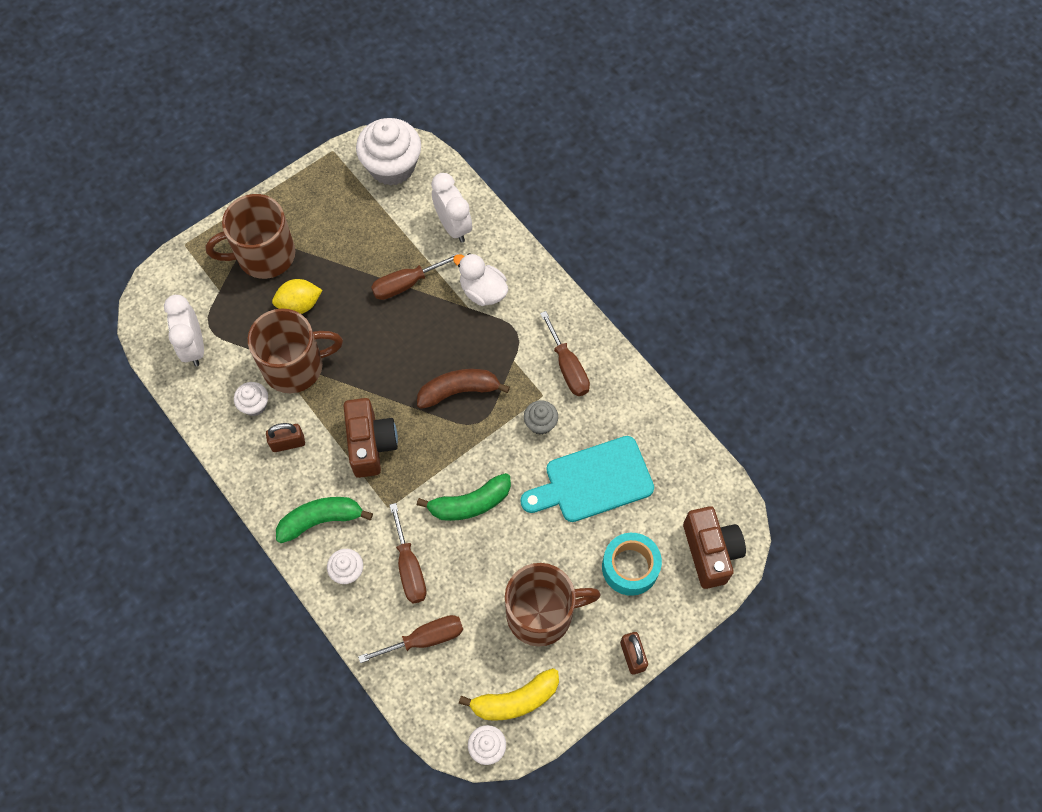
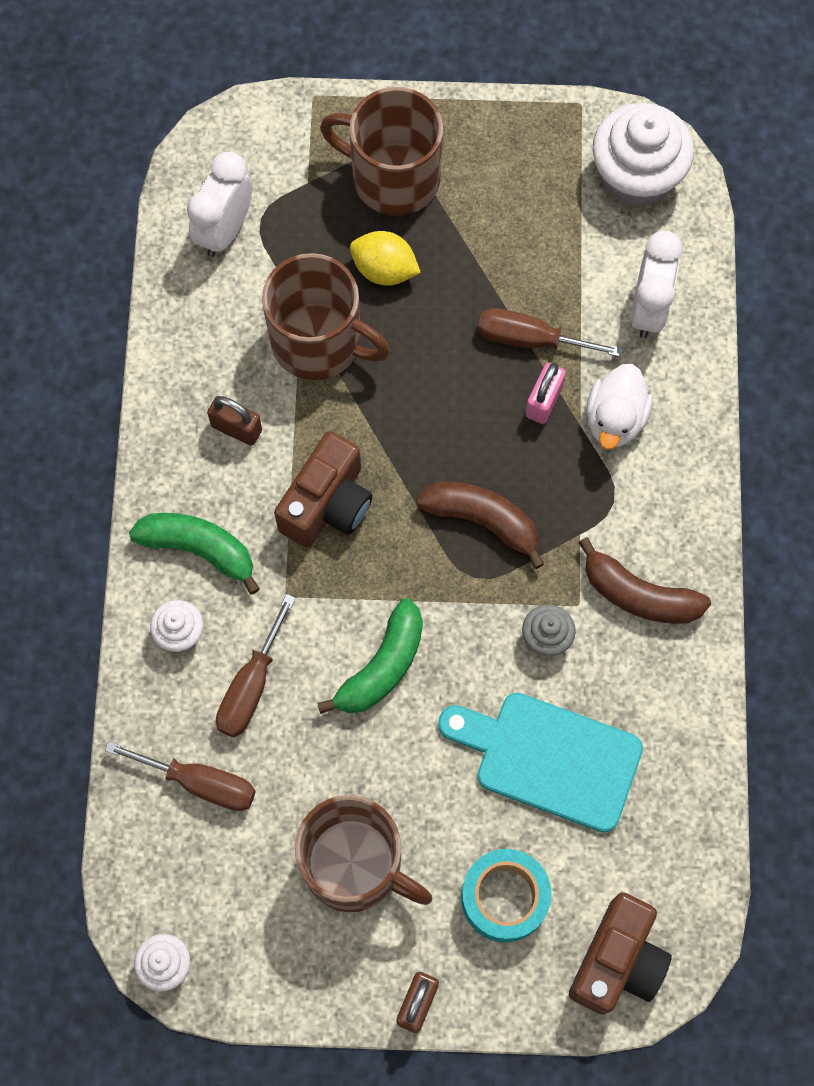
camera: 40 degrees right, 5 degrees up
(254, 405) = (236, 353): white cupcake -> none
(439, 309) = (544, 401): none -> pink padlock
(470, 503) = (382, 667): green banana -> green banana turned 75 degrees counterclockwise
(483, 291) = (615, 419): white duck -> white duck turned 150 degrees counterclockwise
(515, 700) = (241, 938): yellow banana -> none
(568, 367) = (638, 594): brown screwdriver -> brown banana

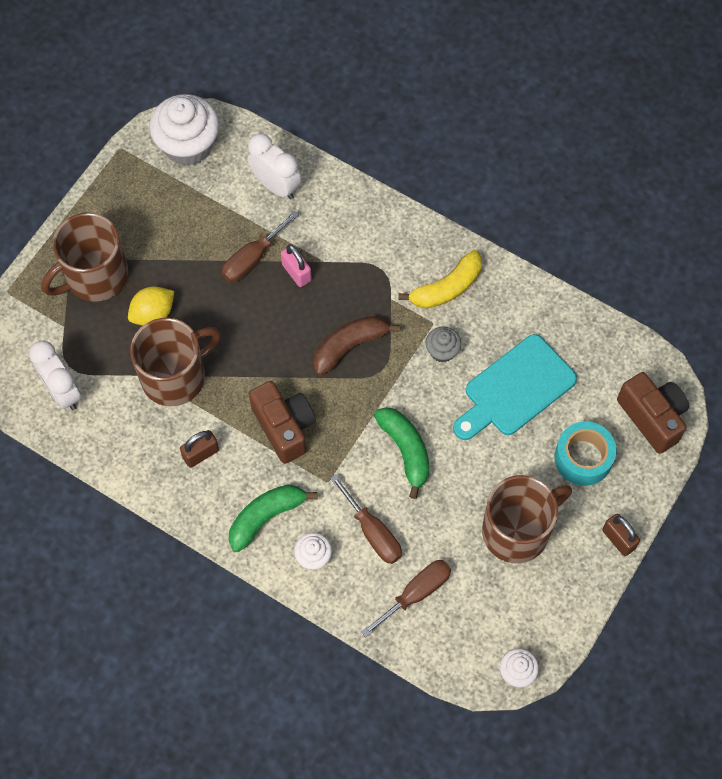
camera: 60 degrees left, 5 degrees down
(615, 419) = (332, 241): white duck -> none
(638, 594) = (446, 288): brown banana -> yellow banana

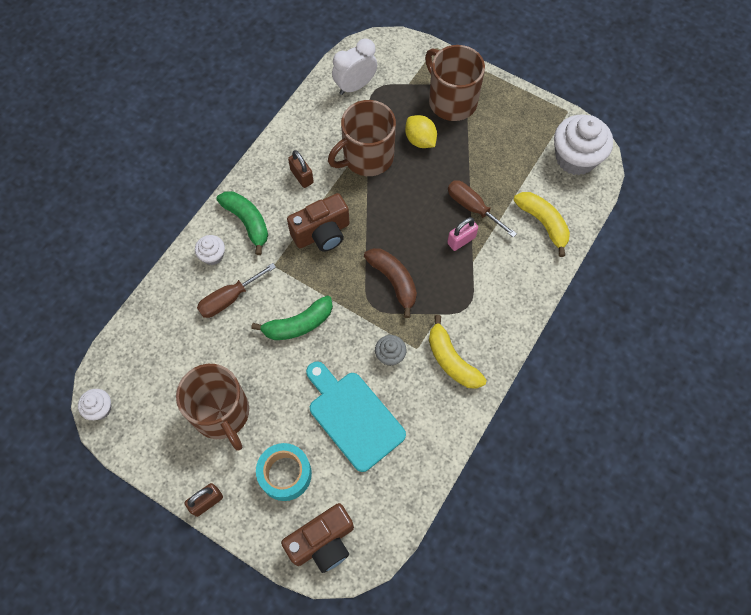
camera: 90 degrees right, 0 degrees up
(175, 376) = (367, 157): brown mug -> brown mug turned 90 degrees clockwise
(276, 185) = (543, 223): white clock -> yellow banana
(416, 593) = (175, 331): brown screwdriver -> none

